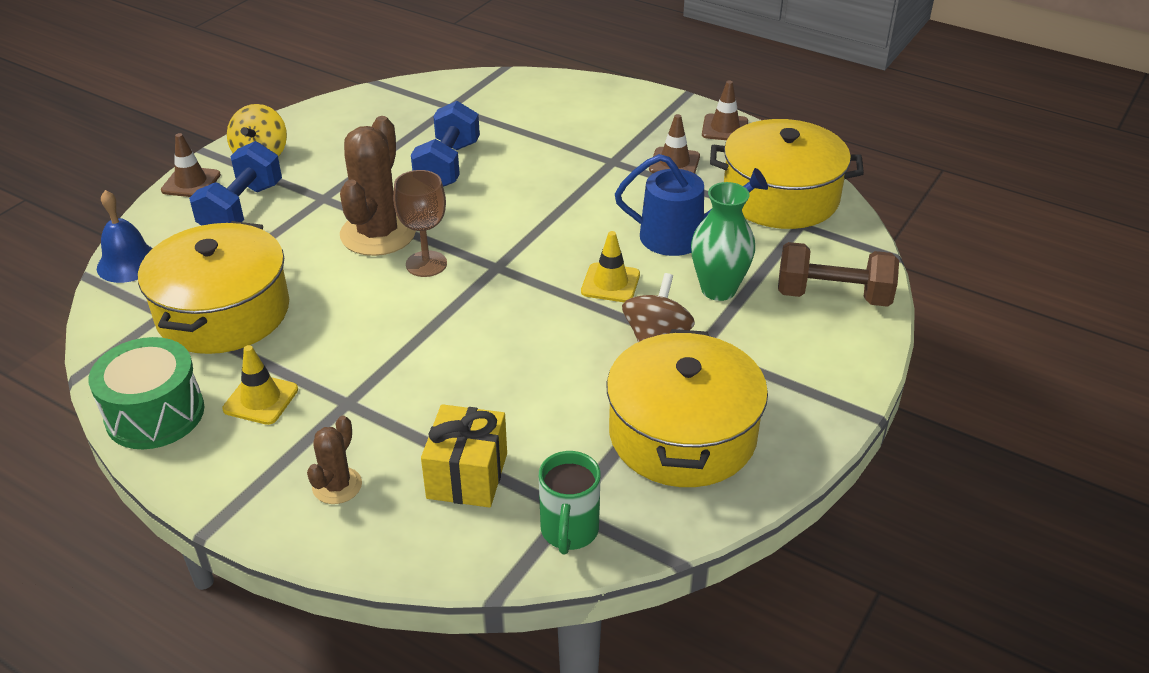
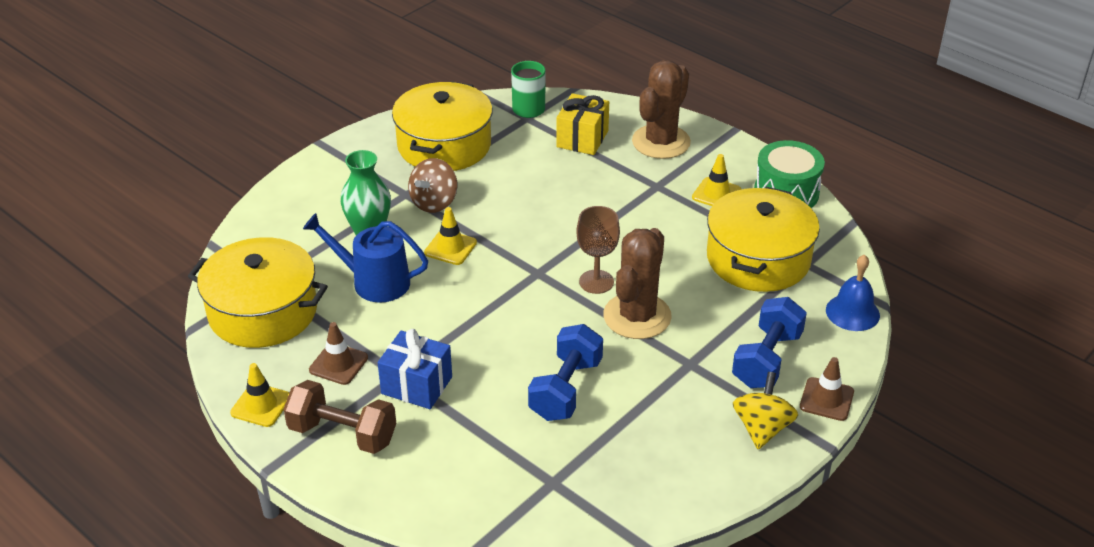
camera: 170 degrees left, 0 degrees up
(337, 486) = (661, 142): brown cactus -> brown cactus, size x1.96
(591, 155) = (417, 385): none -> blue gift
(725, 128) = (261, 405): brown traffic cone -> yellow traffic cone
(833, 296) = (286, 218): brown dumbbell -> brown dumbbell (343, 434)

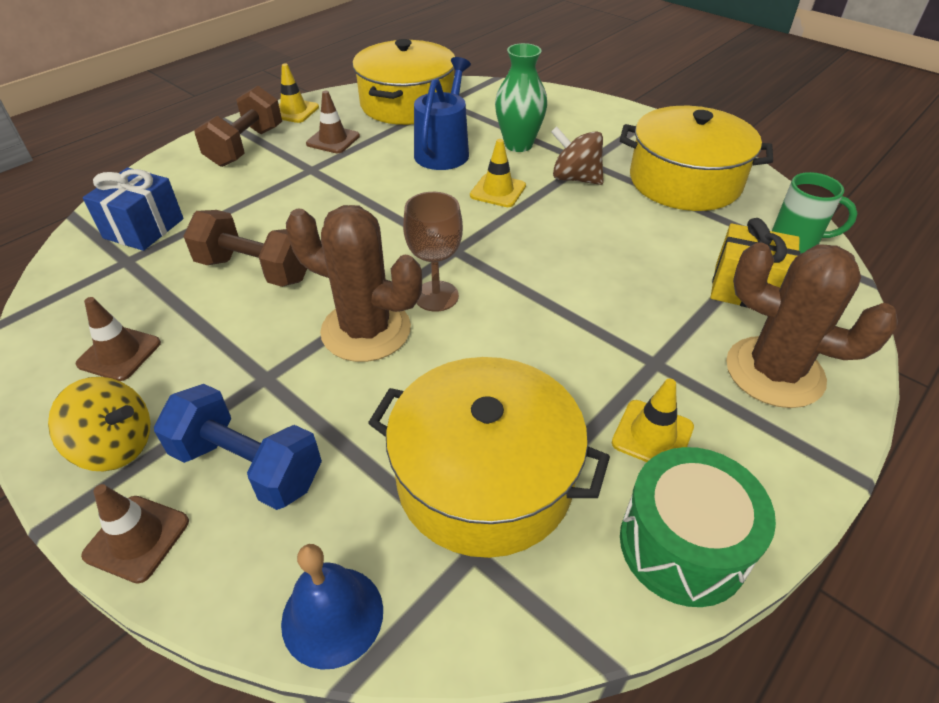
camera: 90 degrees right, 5 degrees up
(417, 385) = (293, 179): blue gift -> blue gift (144, 228)
(566, 389) = (255, 270): blue dumbbell -> brown dumbbell
(674, 452) = (119, 353): none -> brown traffic cone

